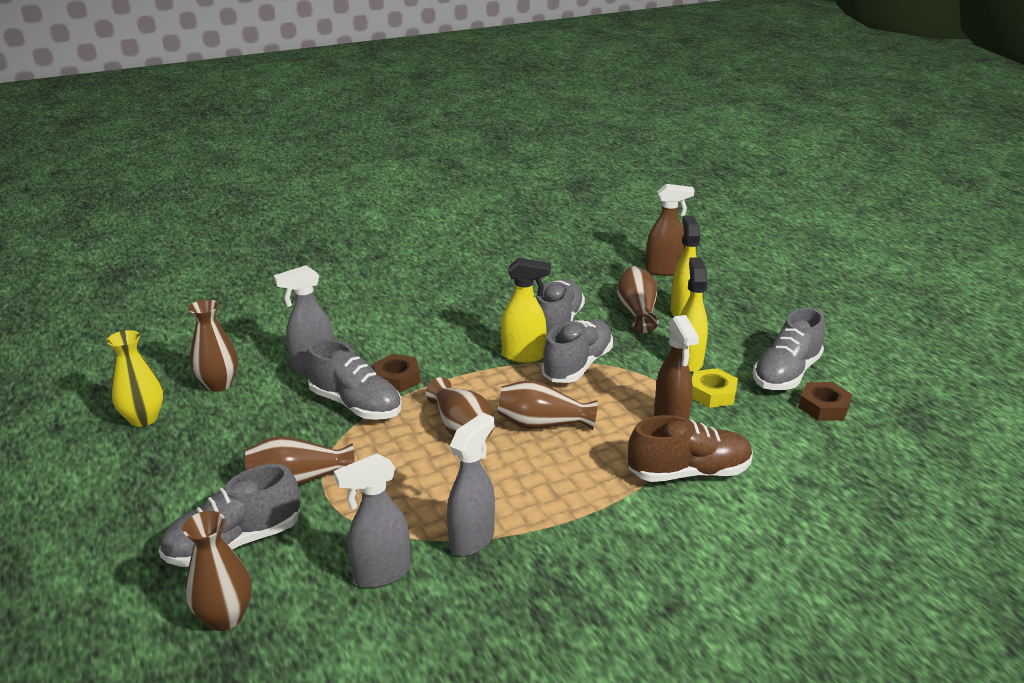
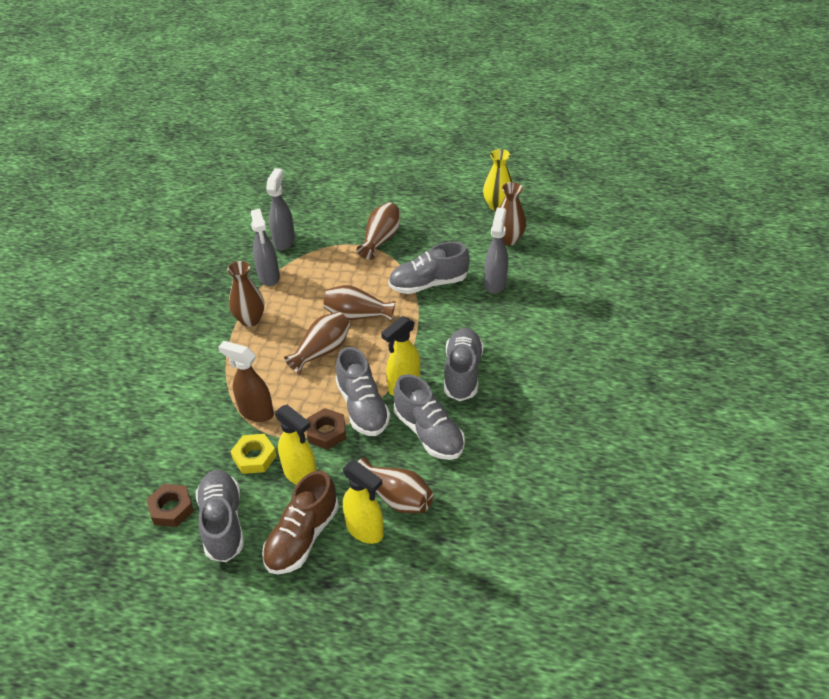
camera: 130 degrees right, 15 degrees up
(225, 617) = (313, 194): brown vase -> brown vase (250, 319)
(234, 542) = (357, 208): grey shoe -> grey shoe (462, 373)
(397, 378) = (439, 312): brown nut -> brown nut (326, 432)
(664, 271) = (446, 578): brown spray bottle -> none
(688, 472) = (210, 386): brown shoe -> brown shoe (302, 537)

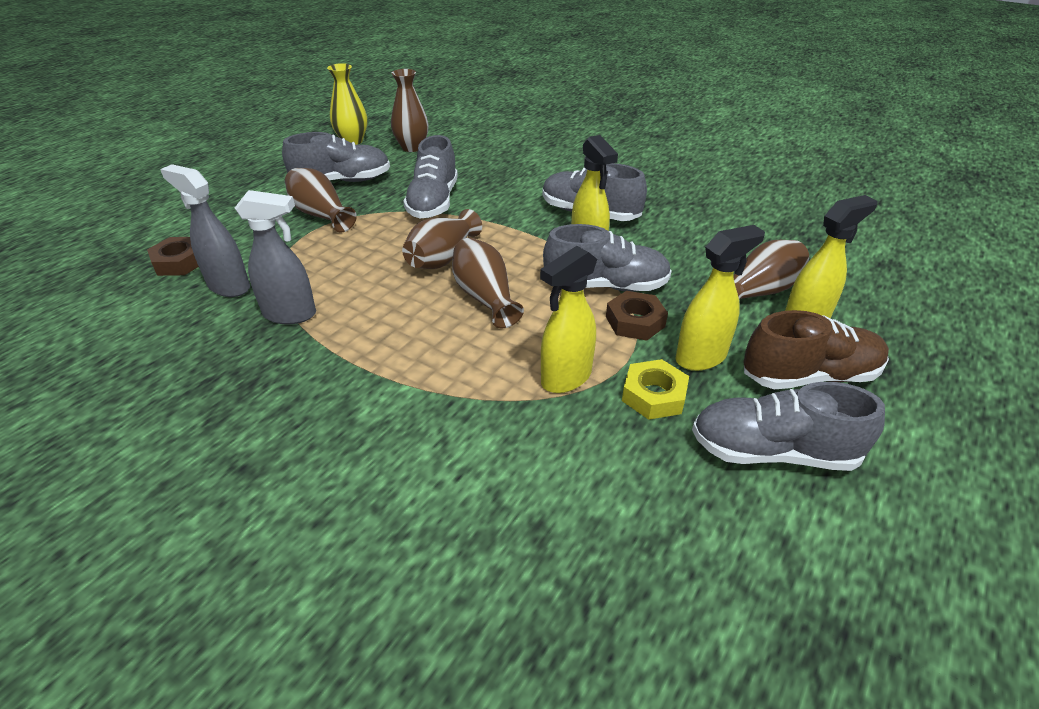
camera: 70 degrees left, 5 degrees down
(171, 508) = (731, 512): brown nut -> brown nut (179, 262)
(250, 319) = (366, 349): brown vase -> none
(256, 412) = (565, 378): brown spray bottle -> yellow spray bottle
(302, 537) = (809, 376): brown shoe -> brown shoe turned 60 degrees counterclockwise
(428, 432) = (668, 251): grey shoe -> grey shoe (342, 181)
(495, 283) = (470, 168): grey spray bottle -> none

